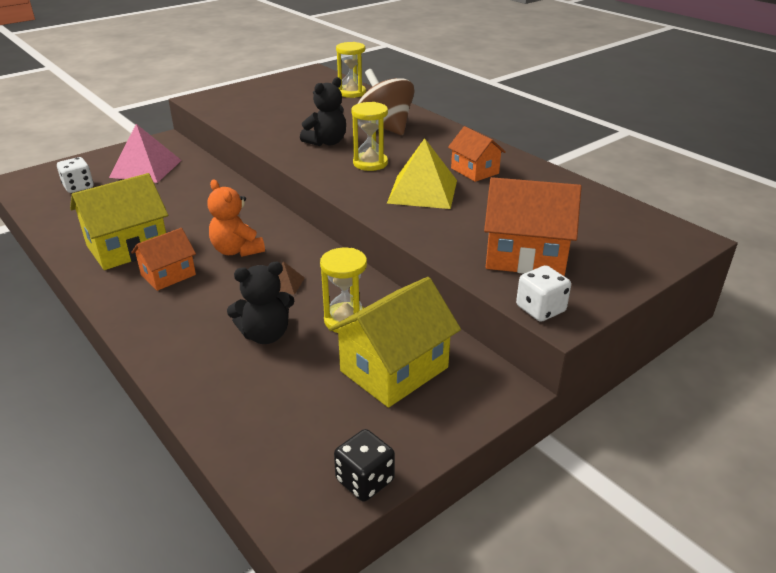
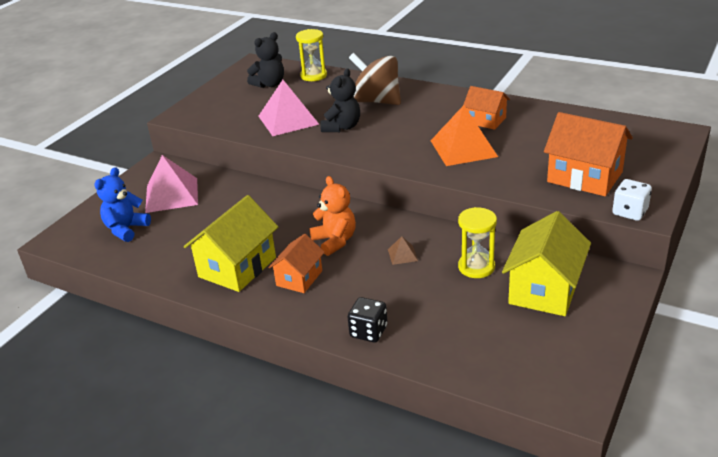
camera: 20 degrees left, 0 degrees up
(78, 187) = (126, 229): white dice -> blue teddy bear
(237, 250) = (335, 241): orange teddy bear -> orange teddy bear turned 150 degrees counterclockwise
(265, 335) = (427, 297): black teddy bear -> black teddy bear (269, 84)
(286, 124) = (288, 120): none -> pink pyramid
(365, 480) = (594, 367): black dice -> black dice (368, 332)
(370, 163) = (398, 136): yellow hourglass -> none
(423, 191) = (463, 148): yellow pyramid -> orange pyramid
(525, 255) = (584, 177): orange house -> orange house turned 45 degrees clockwise

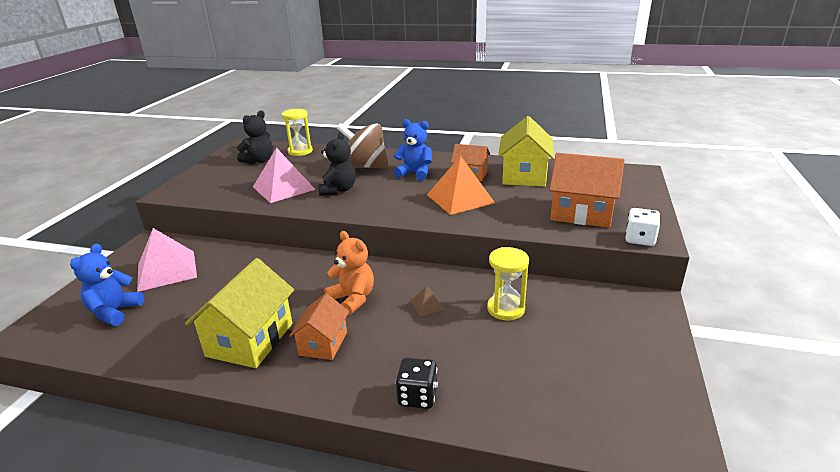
camera: 15 degrees left, 5 degrees down
(427, 114) = (415, 173): none -> blue teddy bear
(544, 290) = (582, 324): yellow house -> yellow house (524, 175)

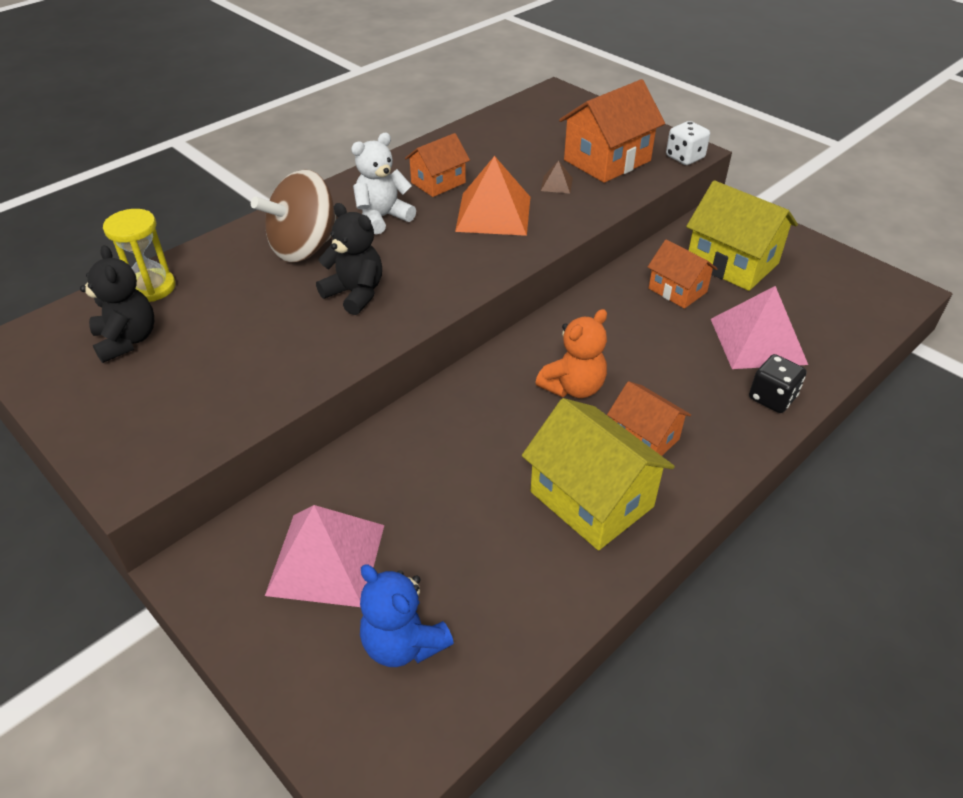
camera: 60 degrees left, 15 degrees up
(283, 188) = (282, 341): pink pyramid -> pink pyramid (758, 341)
(353, 299) = (573, 387): orange teddy bear -> orange teddy bear turned 150 degrees clockwise
(415, 173) = (382, 217): blue teddy bear -> white teddy bear
(427, 305) = (631, 337): brown pyramid -> brown pyramid (556, 184)
(505, 309) = (677, 290): yellow hourglass -> orange house
(524, 175) = (484, 152): yellow house -> yellow house (732, 263)

